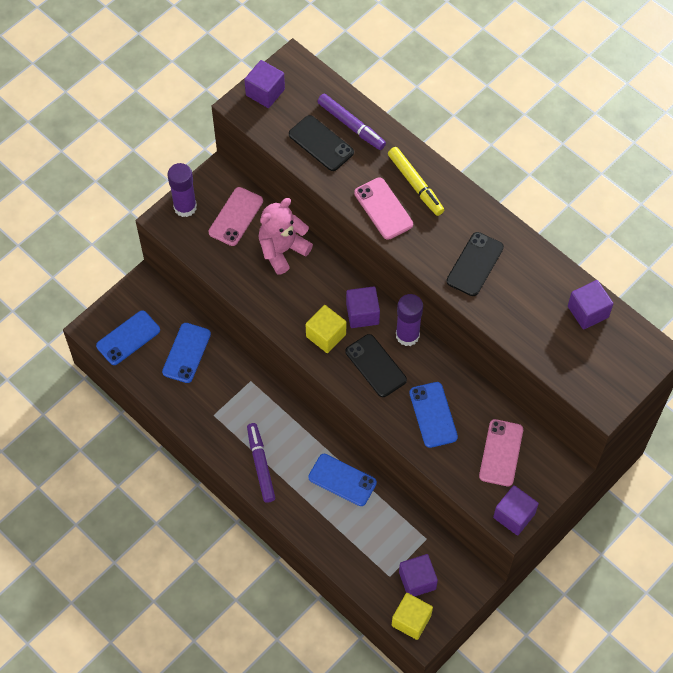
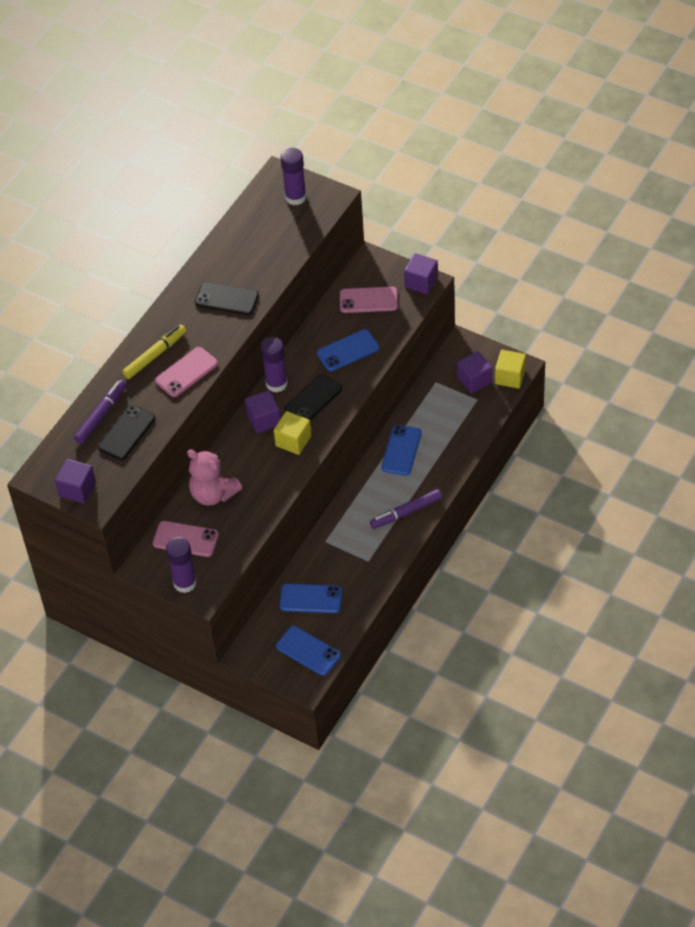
camera: 100 degrees left, 10 degrees down
(588, 312) = (252, 220): purple cube -> none
(612, 363) = (295, 197): none -> purple glue stick

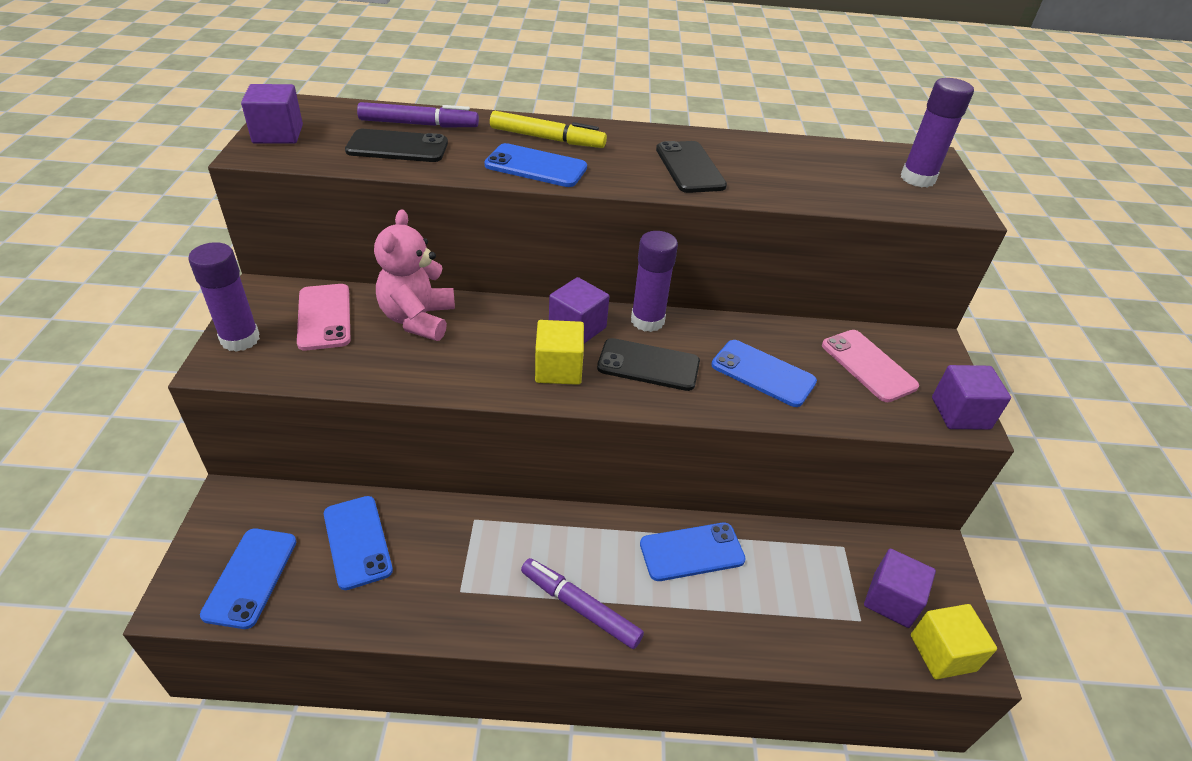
camera: 55 degrees right, 10 degrees down
(186, 372) = (536, 166): pink phone -> blue phone

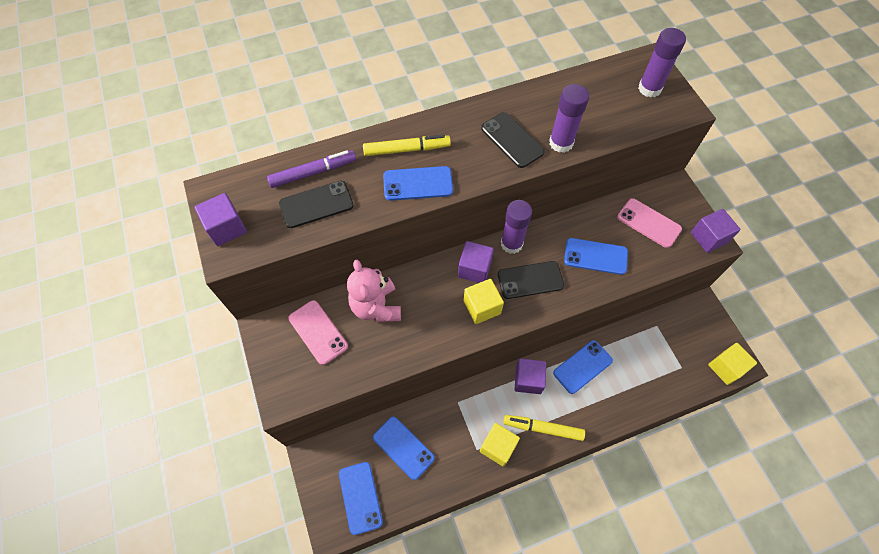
camera: 20 degrees left, 20 degrees up
(240, 339) = (279, 374): purple glue stick -> purple glue stick (561, 143)
(494, 601) = (498, 447): none -> yellow cube
(580, 607) = (543, 428): purple marker -> yellow marker
(891, 600) = (691, 348): purple cube -> purple cube (528, 380)

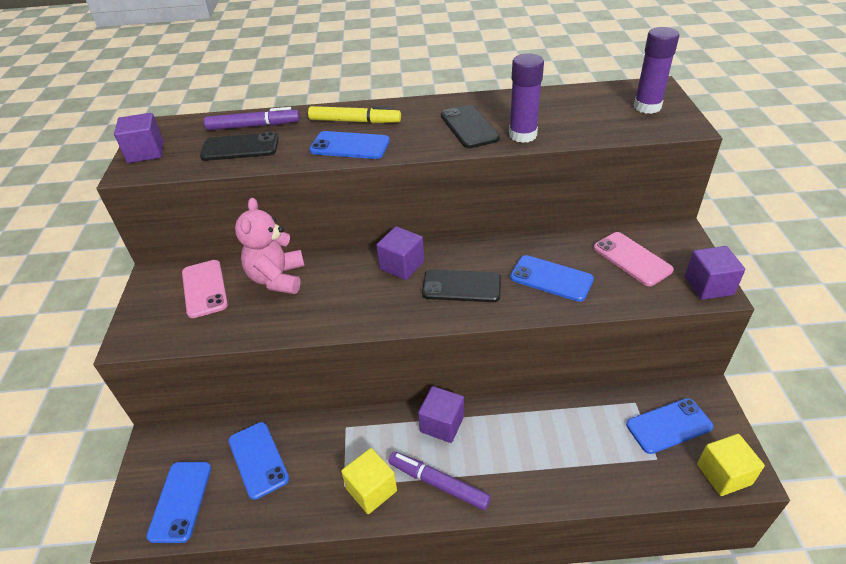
camera: 20 degrees right, 20 degrees down
(482, 307) = (392, 301): yellow cube -> none
(511, 244) = (455, 250): purple glue stick -> none
(543, 428) = (438, 484): yellow marker -> purple marker
(582, 367) = (518, 426): blue phone -> blue phone (669, 426)

